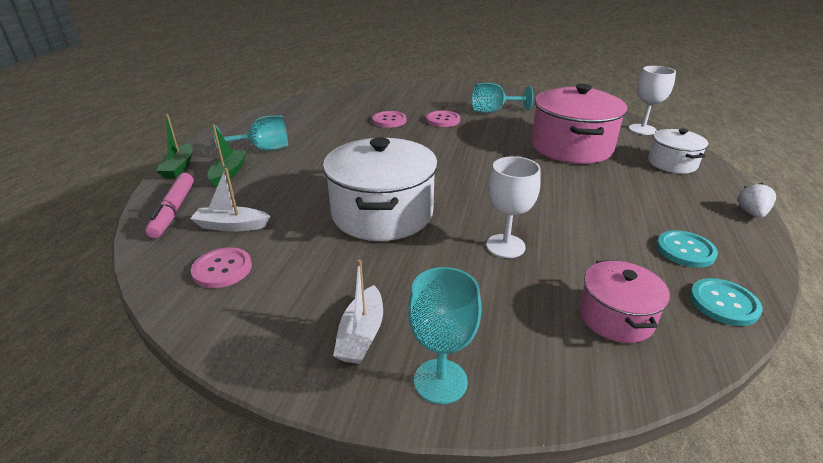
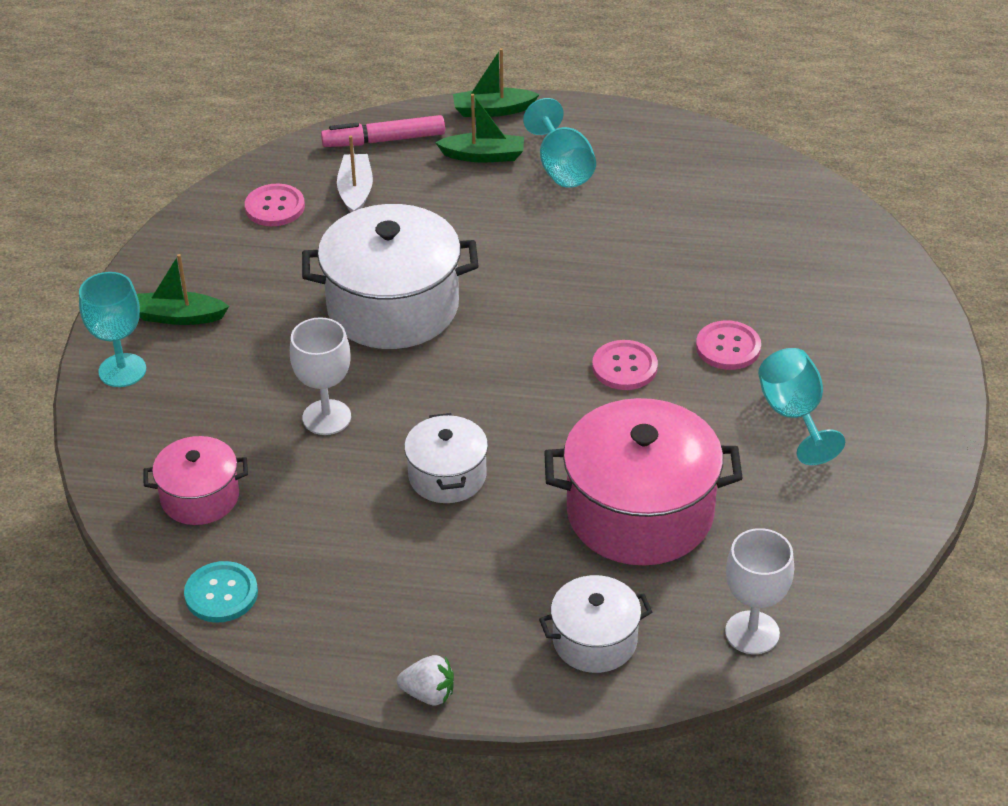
camera: 85 degrees right, 10 degrees up
(361, 335) = (179, 317): white boat -> green boat
(389, 120) = (708, 281): pink button -> pink button (624, 367)
(557, 199) = (447, 476): none -> white pot
(685, 250) = (325, 587): turquoise button -> none

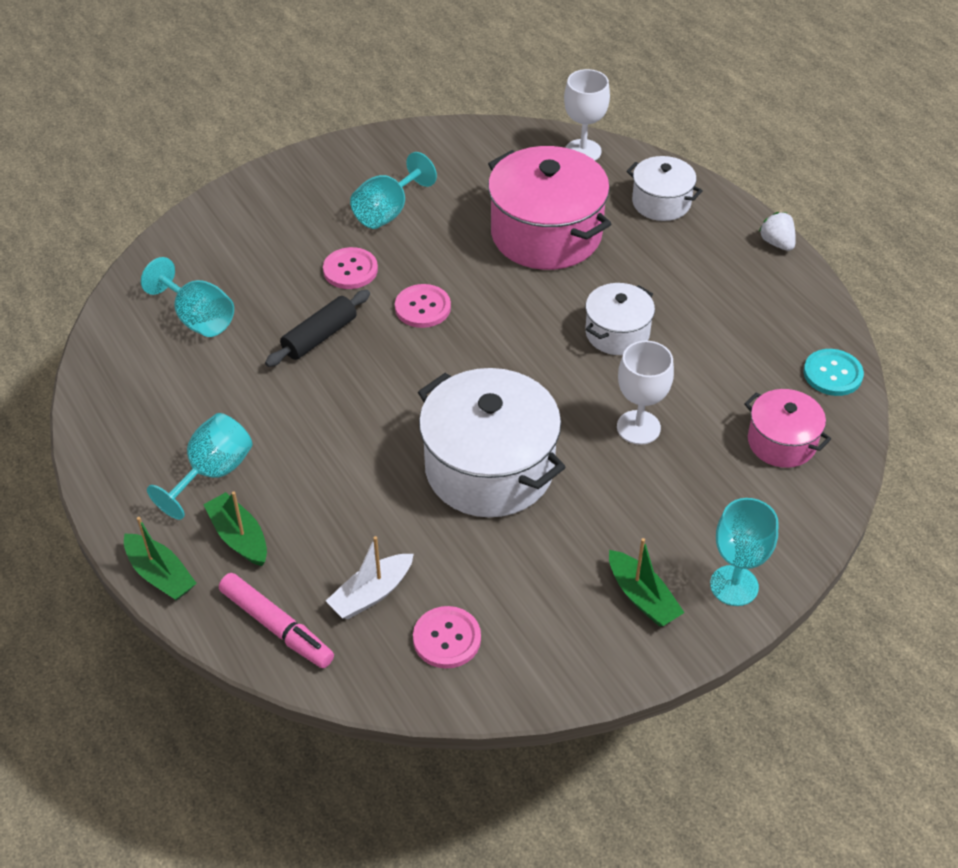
camera: 130 degrees left, 5 degrees up
(655, 287) = (319, 337): none -> black rolling pin
(756, 230) = (198, 318): none -> turquoise goblet

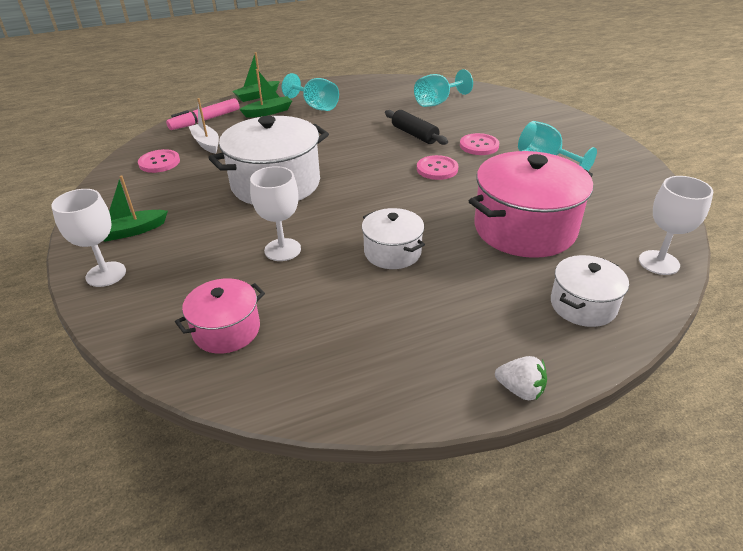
camera: 100 degrees right, 10 degrees down
(734, 585) = (106, 274): turquoise goblet -> white goblet
(777, 243) = (520, 390): white strawberry -> white strawberry turned 45 degrees clockwise
(832, 374) = (297, 390): turquoise button -> none

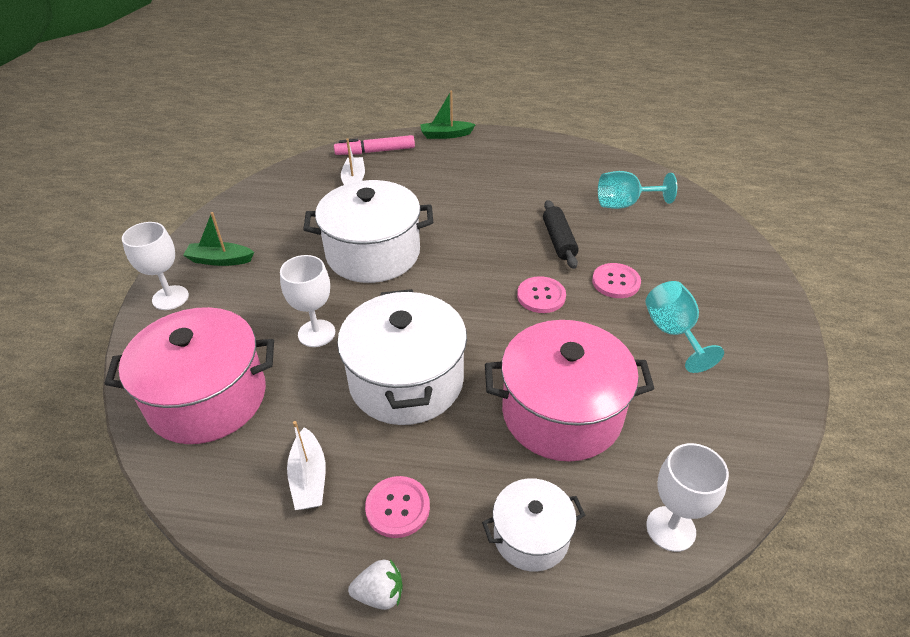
camera: 30 degrees right, 5 degrees up
(159, 162) = (299, 190): pink button -> pink button (397, 508)
(226, 330) = (207, 398): pink pot -> pink pot, size x1.84
(268, 112) = (439, 160): green boat -> none
(316, 106) = (491, 167): turquoise goblet -> none
(382, 344) = (309, 478): none -> white boat
(392, 252) = (406, 381): white pot -> white pot, size x1.84
(520, 390) = (380, 594): white strawberry -> white strawberry turned 60 degrees counterclockwise

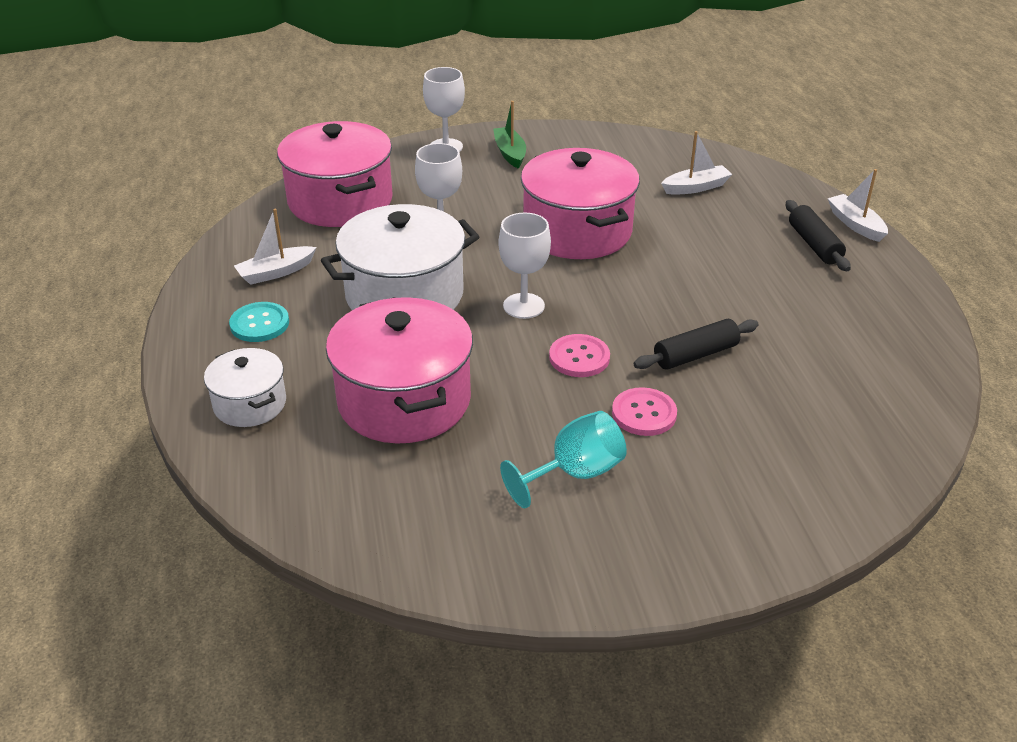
camera: 70 degrees right, 5 degrees down
(373, 253) = (577, 231): white pot -> pink pot
(375, 151) = (768, 185): pink marker -> none
(380, 594) = (178, 334): white strawberry -> none
(397, 508) = (259, 324): pink button -> turquoise button
(446, 135) = (855, 224): green boat -> white boat
(458, 156) = (814, 244): none -> black rolling pin
(625, 204) = (827, 402): turquoise goblet -> none
(670, 528) = (281, 494): white goblet -> white goblet (523, 306)

